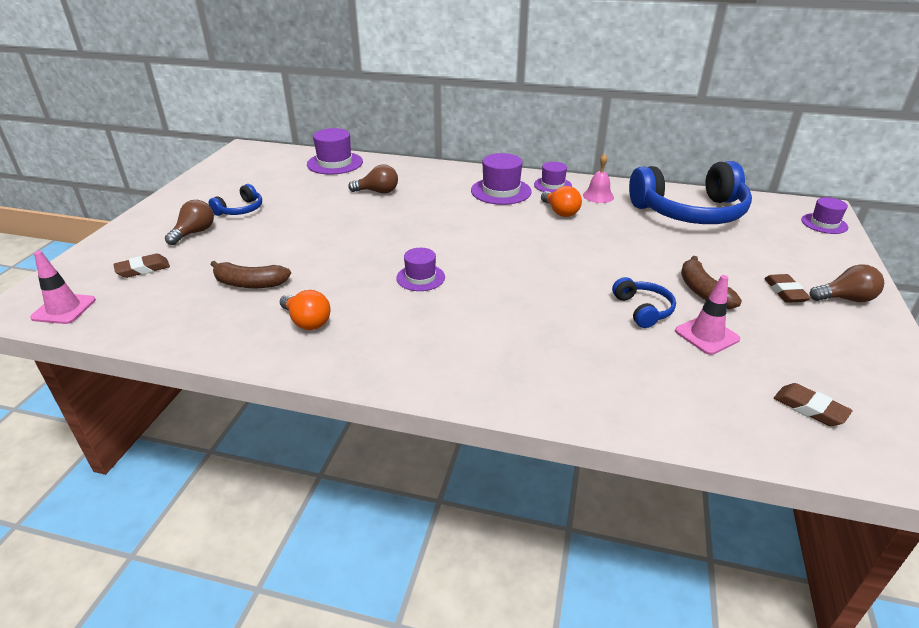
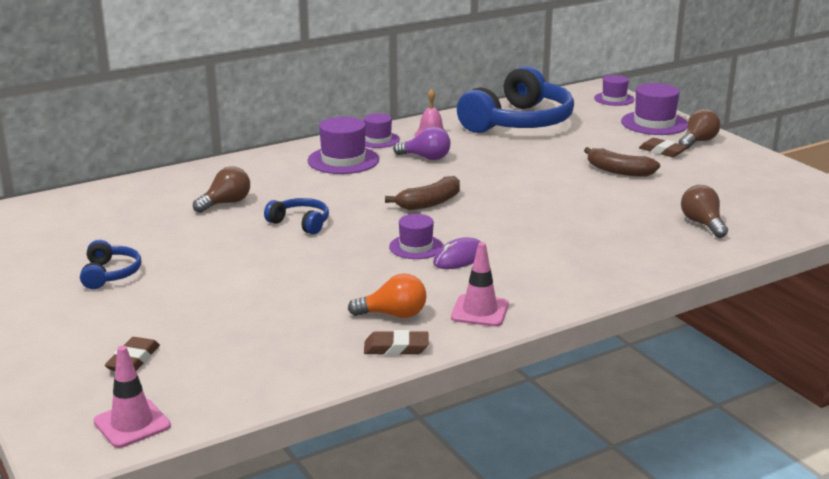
camera: 45 degrees left, 10 degrees down
(194, 233) = (109, 312): brown light bulb -> brown light bulb (702, 224)
(250, 283) = (277, 317): brown banana -> brown banana (429, 203)
(335, 163) = (114, 196): purple hat -> purple hat (654, 123)
(431, 302) = (459, 258): none -> purple mouse
(560, 212) = (426, 158): orange light bulb -> purple light bulb
(643, 309) = (604, 197): blue headphones -> blue headphones (300, 223)
(706, 335) = (664, 195): pink traffic cone -> pink traffic cone (480, 311)
(810, 408) = (772, 207): brown eraser -> brown eraser (396, 348)

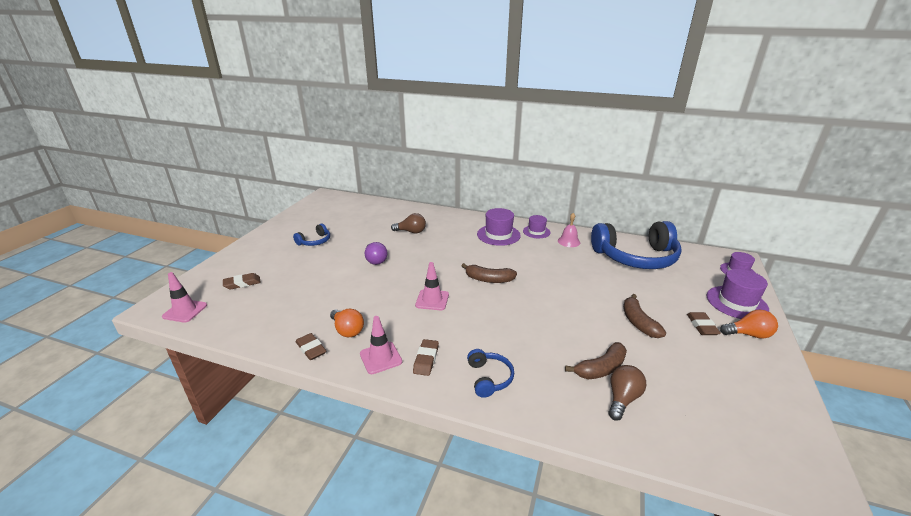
camera: 50 degrees right, 5 degrees up
(300, 223) = (416, 257): blue headphones -> blue headphones (489, 378)
(416, 247) = (432, 300): purple hat -> pink traffic cone
(426, 158) = (539, 253): purple light bulb -> purple light bulb (375, 260)
(459, 258) = (437, 320): purple mouse -> none
(521, 288) = (426, 359): none -> brown eraser
(655, 215) = (601, 368): none -> brown banana
(698, 142) = (748, 334): brown light bulb -> orange light bulb

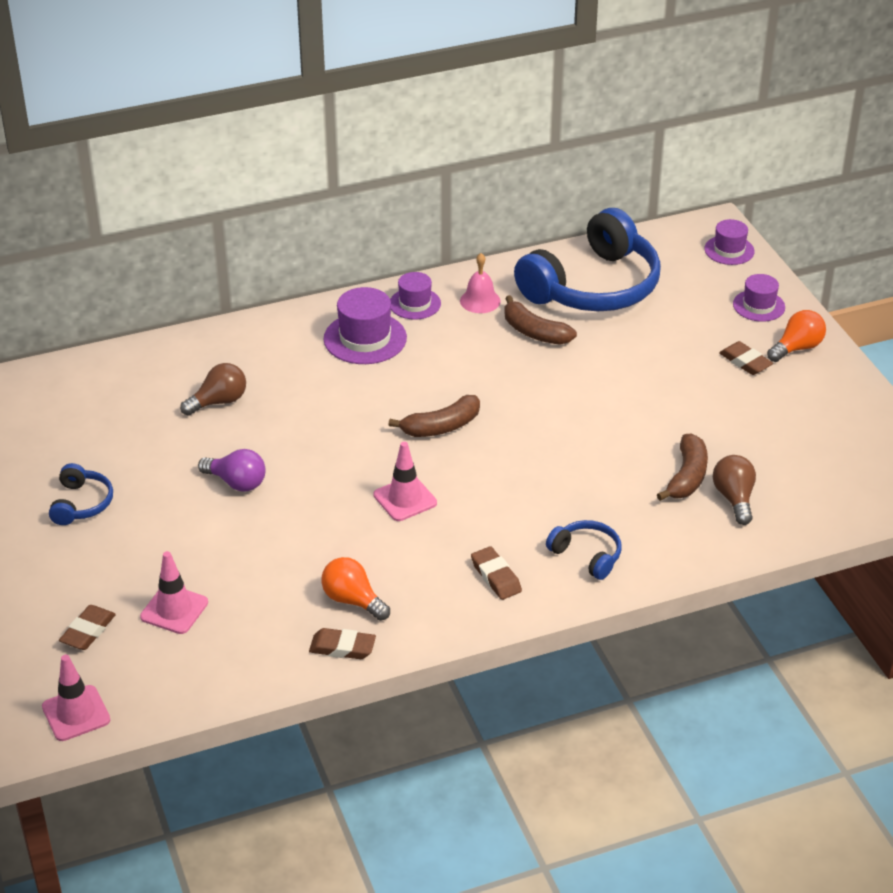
camera: 40 degrees left, 10 degrees up
(347, 330) = (353, 600): orange light bulb -> orange light bulb turned 150 degrees counterclockwise
(380, 358) = (441, 606): pink traffic cone -> pink traffic cone (174, 610)
(638, 322) = (677, 394): brown banana -> brown banana (534, 332)
(736, 303) = (759, 306): purple hat -> purple hat, size x0.64

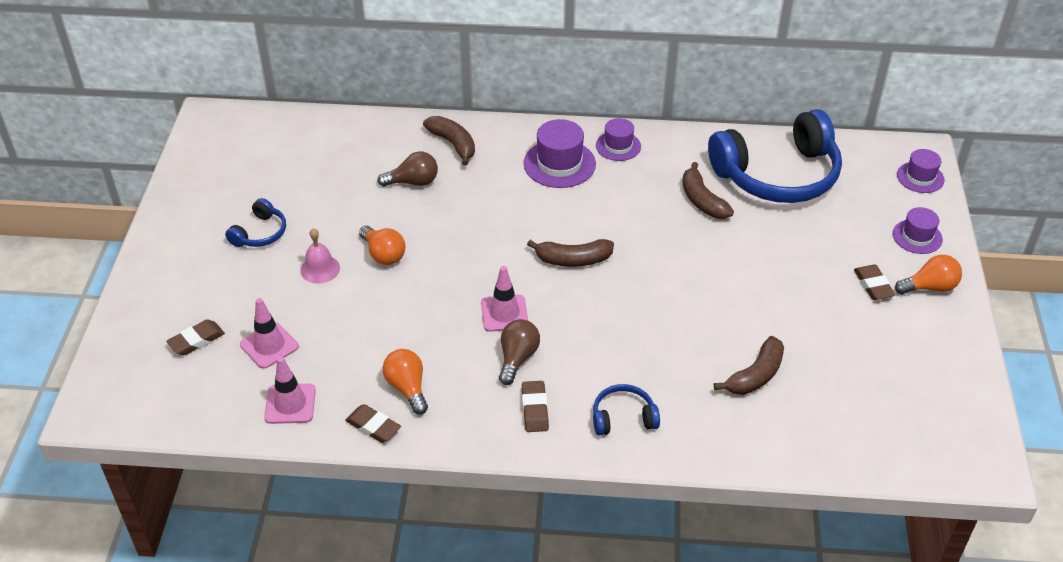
camera: 25 degrees right, 5 degrees up
(76, 713) = (144, 406): pink traffic cone -> pink traffic cone (290, 404)
(236, 351) = (453, 144): none -> brown banana
(236, 482) = (383, 254): purple light bulb -> orange light bulb
(480, 301) = (673, 159): pink bell -> pink bell (320, 269)
(587, 555) = (623, 417): blue headphones -> blue headphones turned 75 degrees counterclockwise
(734, 498) = (786, 411): brown light bulb -> brown light bulb (517, 358)

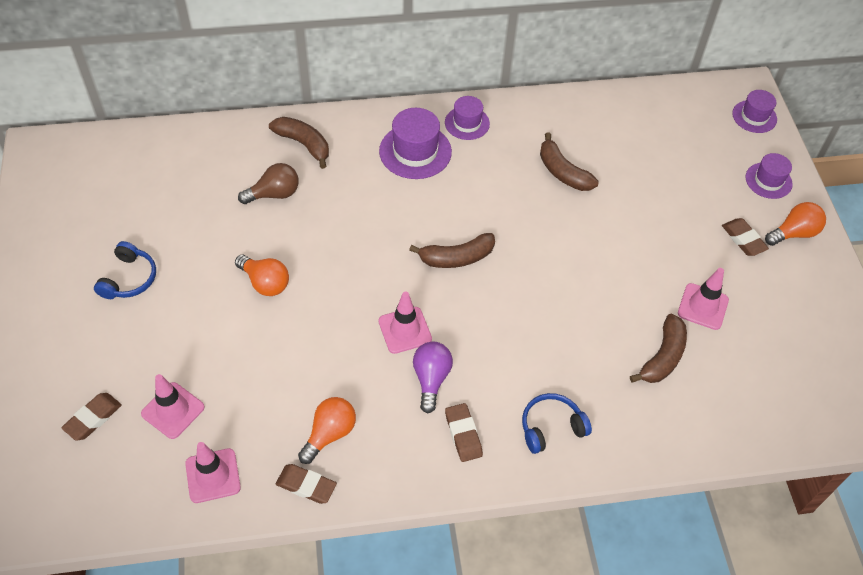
camera: 15 degrees left, 10 degrees up
(320, 269) = (203, 310): pink bell -> none
(407, 388) = (329, 434): orange light bulb -> orange light bulb turned 75 degrees clockwise
(517, 358) = (431, 379): brown light bulb -> purple light bulb
(778, 175) = (625, 133): blue headphones -> none
(811, 338) = (703, 306): none -> pink traffic cone

